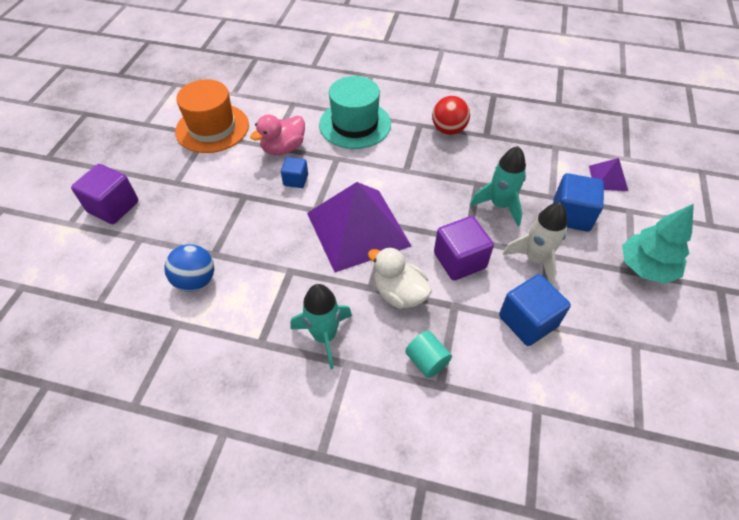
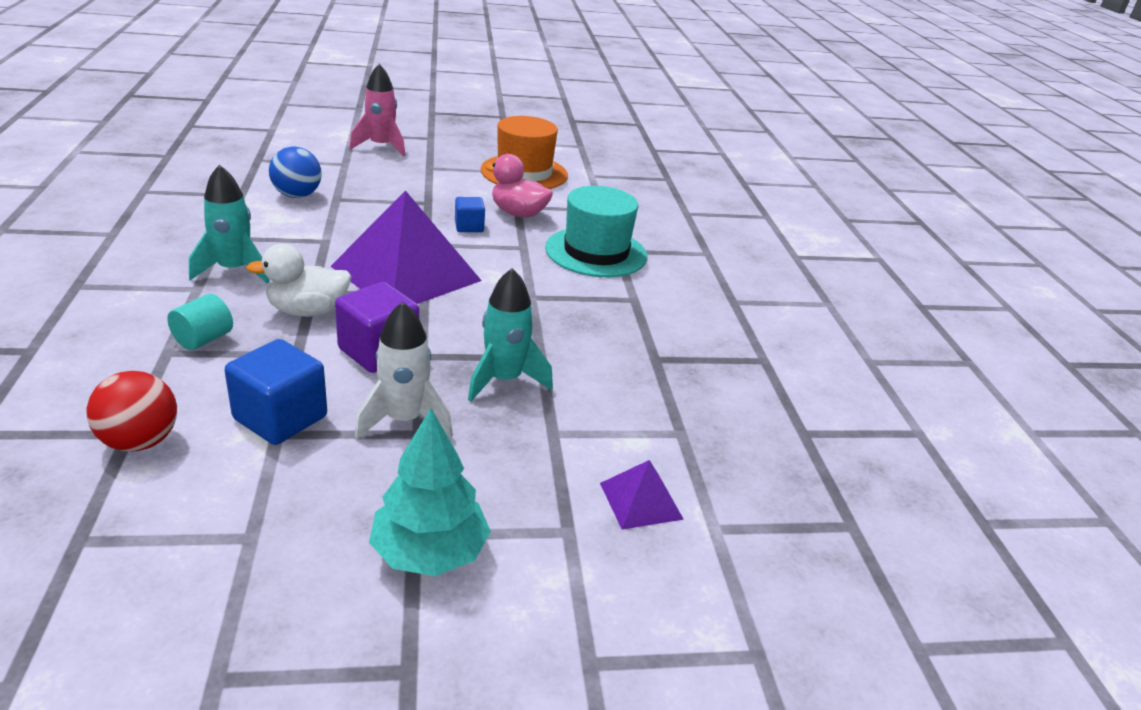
camera: 65 degrees right, 20 degrees down
(113, 207) = (381, 147): purple cube -> pink rocket
(399, 294) = (307, 311): white duck -> white duck turned 120 degrees counterclockwise
(448, 130) = (641, 323): red ball -> red ball (140, 441)
(571, 215) = (519, 455): blue cube -> none

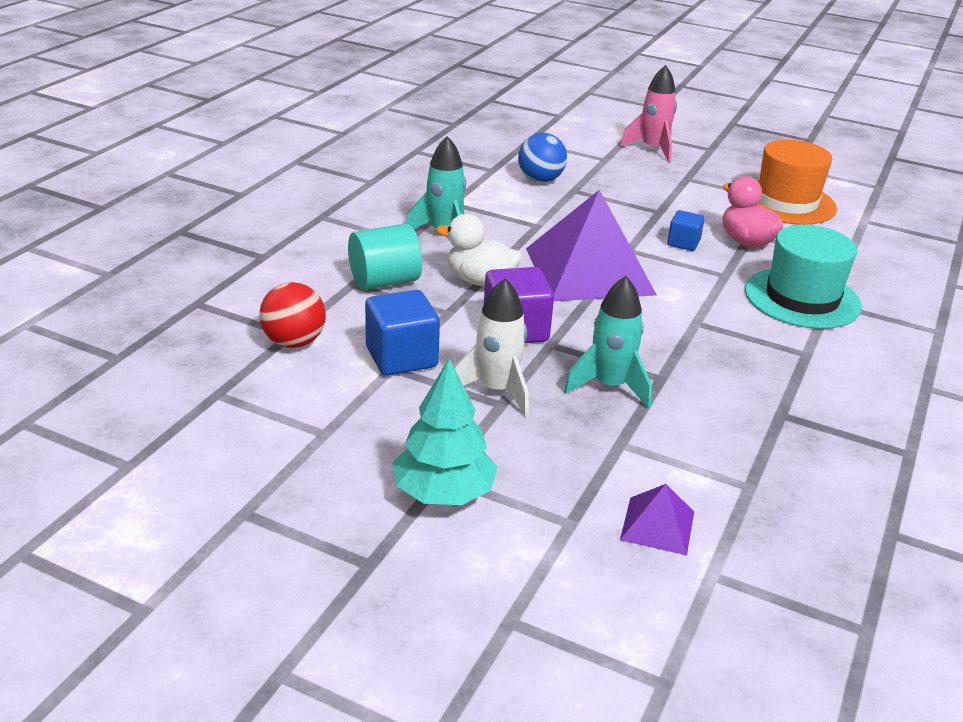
camera: 35 degrees right, 0 degrees up
(203, 339) = (384, 281): turquoise cylinder -> turquoise cylinder, size x1.52

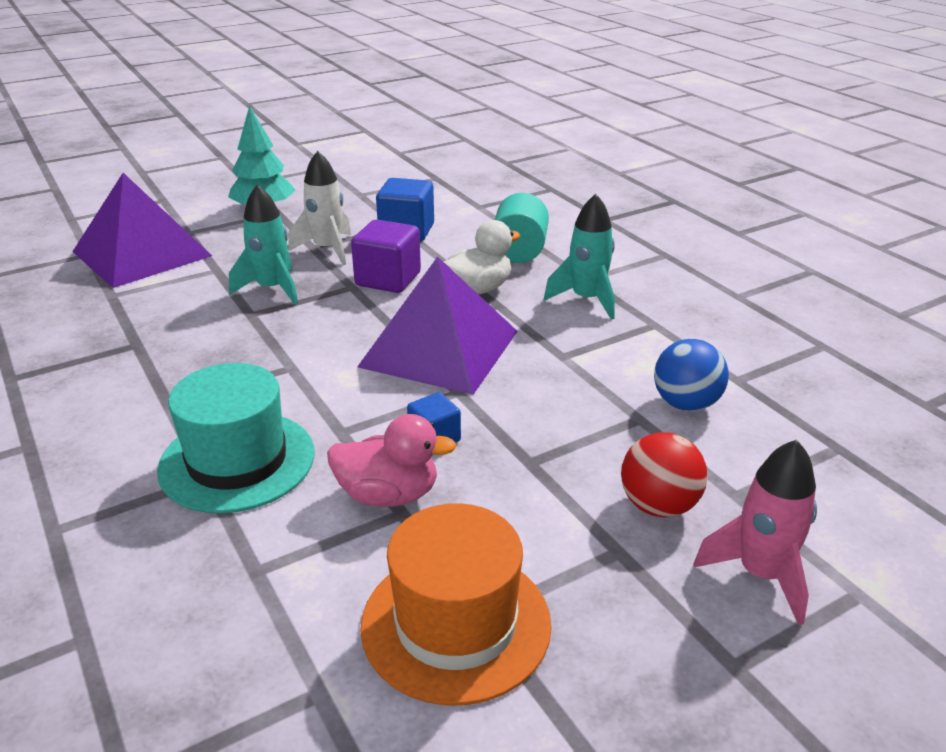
camera: 125 degrees right, 0 degrees up
(294, 342) = (467, 205): red ball -> red ball (658, 506)
(657, 525) = (142, 253): purple pyramid -> purple pyramid, size x2.26

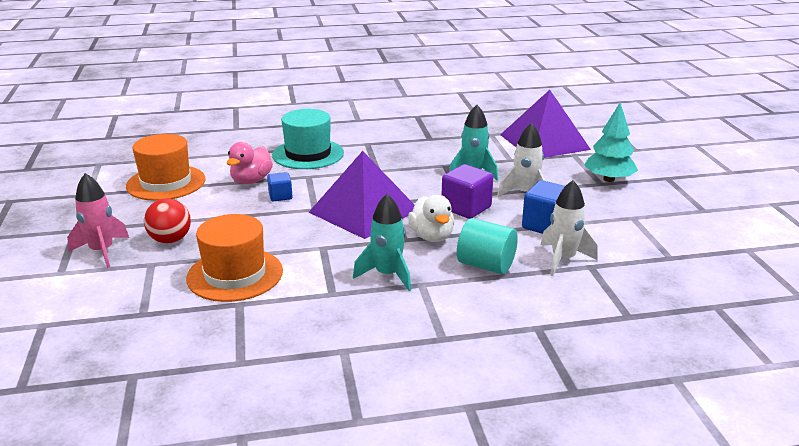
camera: 110 degrees right, 5 degrees down
(476, 218) = (563, 259): none -> white rocket
(686, 404) = (235, 274): blue ball -> orange hat

